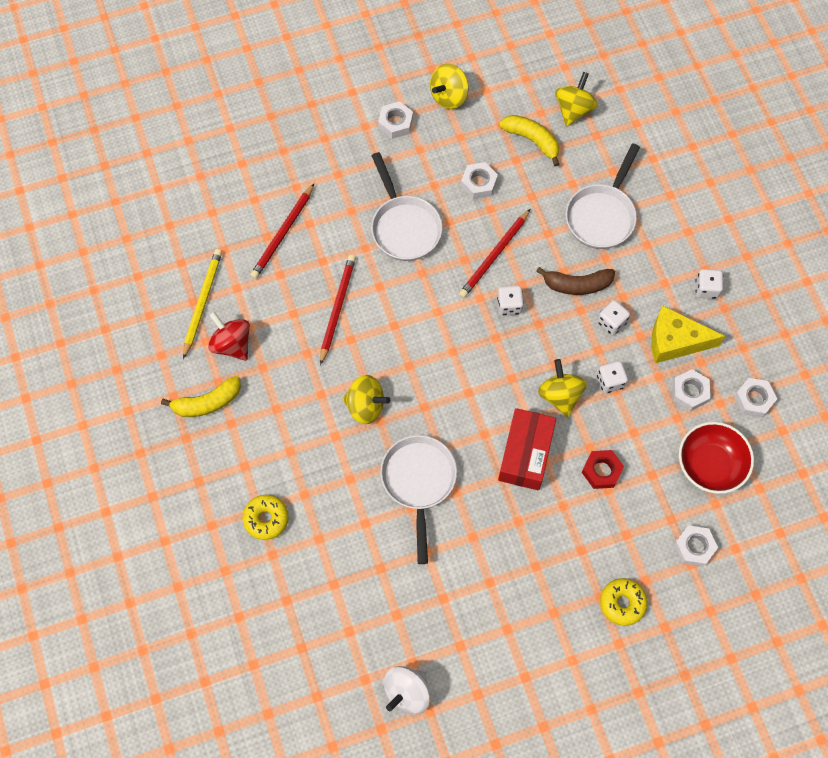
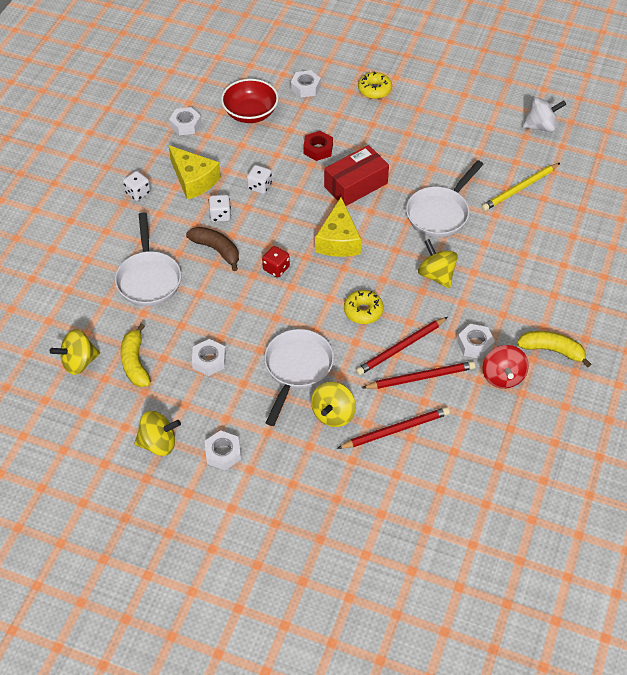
camera: 140 degrees left, 15 degrees down
(202, 302) = (503, 422): yellow pencil -> yellow pencil (520, 189)
(266, 519) = (562, 256): yellow donut -> yellow donut (363, 311)
(483, 377) = (338, 240): none -> yellow cheese
(494, 255) = (252, 305): red pencil -> red pencil (420, 377)
(509, 305) = (276, 268): white dice -> red dice
(560, 395) = (300, 199): yellow spinning top -> yellow spinning top (333, 414)
(602, 215) = (149, 278): white pan -> white pan turned 105 degrees clockwise
(689, 392) = (218, 151): white nut -> white nut (475, 344)

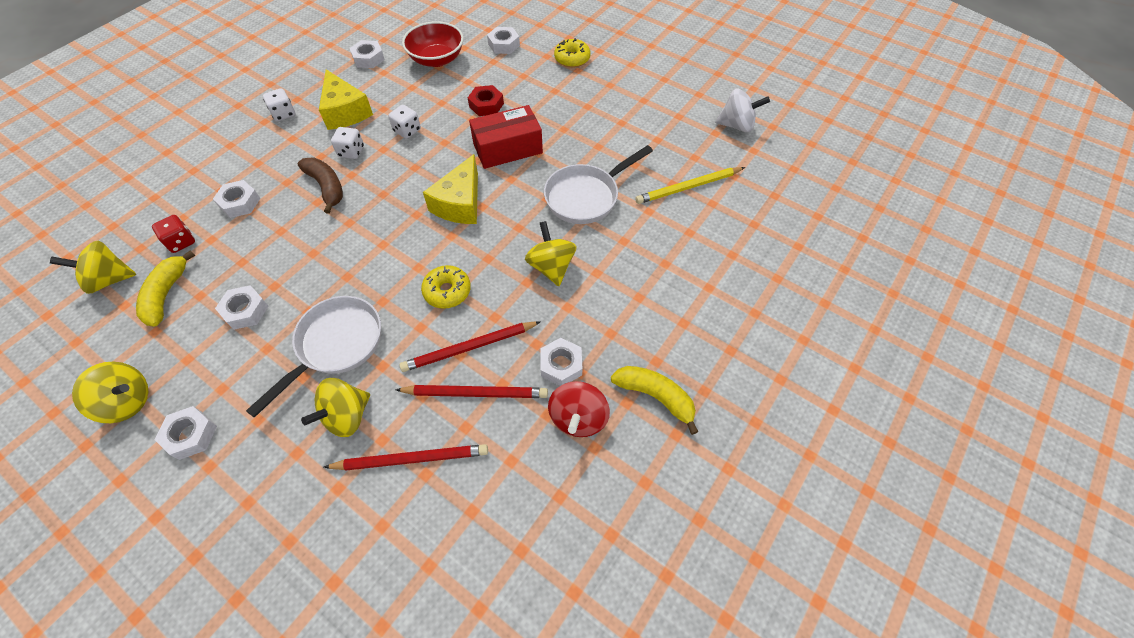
camera: 15 degrees right, 5 degrees up
(149, 278) = (240, 203): white pan -> white nut
(276, 268) = (377, 220): red dice -> red dice (181, 242)

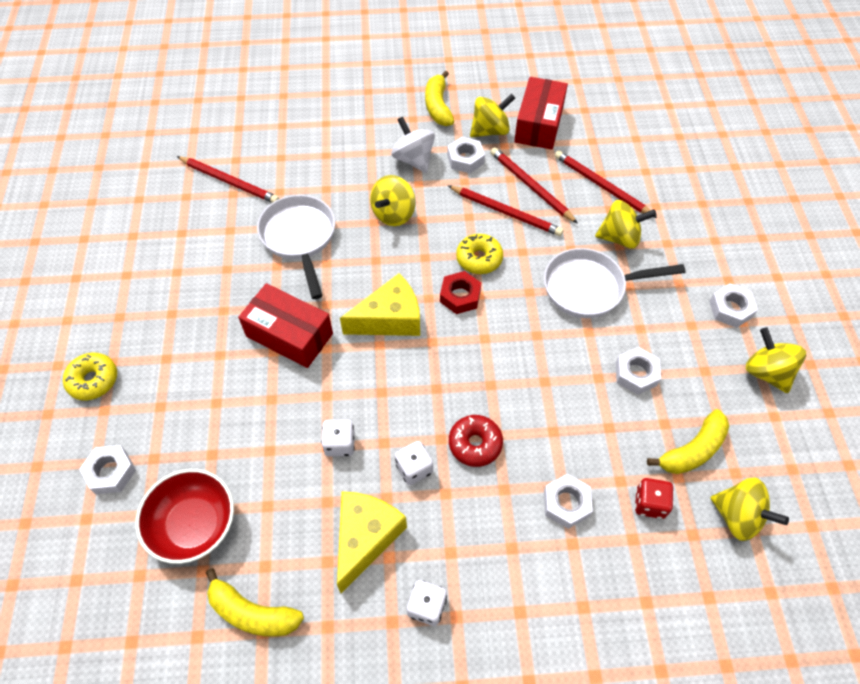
camera: 130 degrees left, 0 degrees up
(326, 187) = (475, 444): brown banana -> red donut
(368, 58) = (252, 612): white nut -> yellow banana
(486, 105) = (239, 403): red nut -> red nut (460, 296)
(544, 475) = (538, 124): none -> red box
(578, 418) = (490, 130): red spinning top -> yellow spinning top
(586, 196) = (299, 238): white pan -> white pan turned 120 degrees counterclockwise
(688, 187) = (229, 182): yellow pencil -> red pencil
(736, 125) = (116, 190): white spinning top -> white spinning top (413, 159)

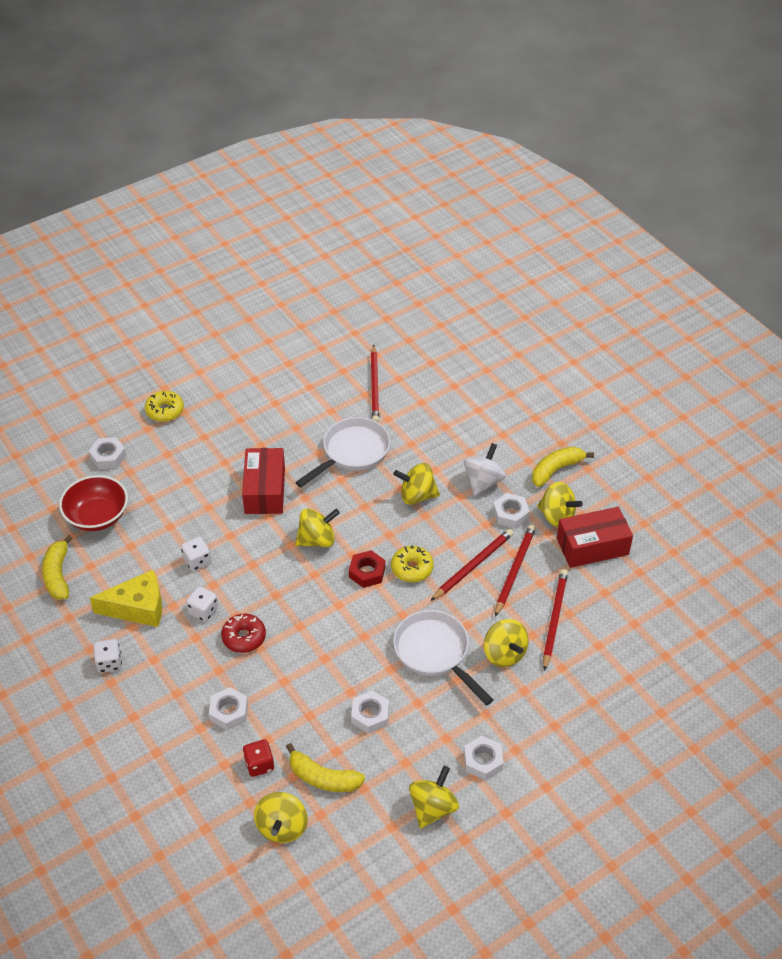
camera: 60 degrees right, 10 degrees down
(390, 319) = (317, 540): yellow cheese -> yellow spinning top
(506, 212) = (473, 565): red pencil -> red pencil turned 135 degrees counterclockwise

